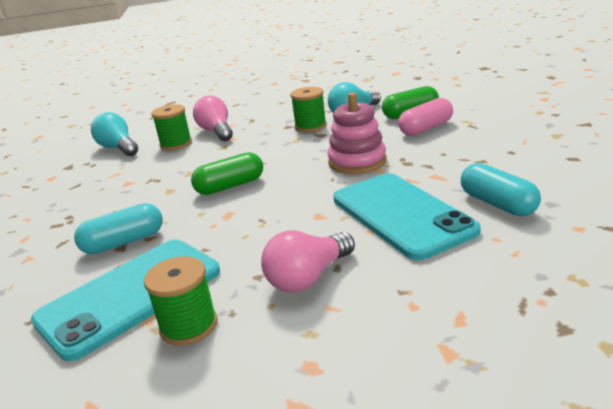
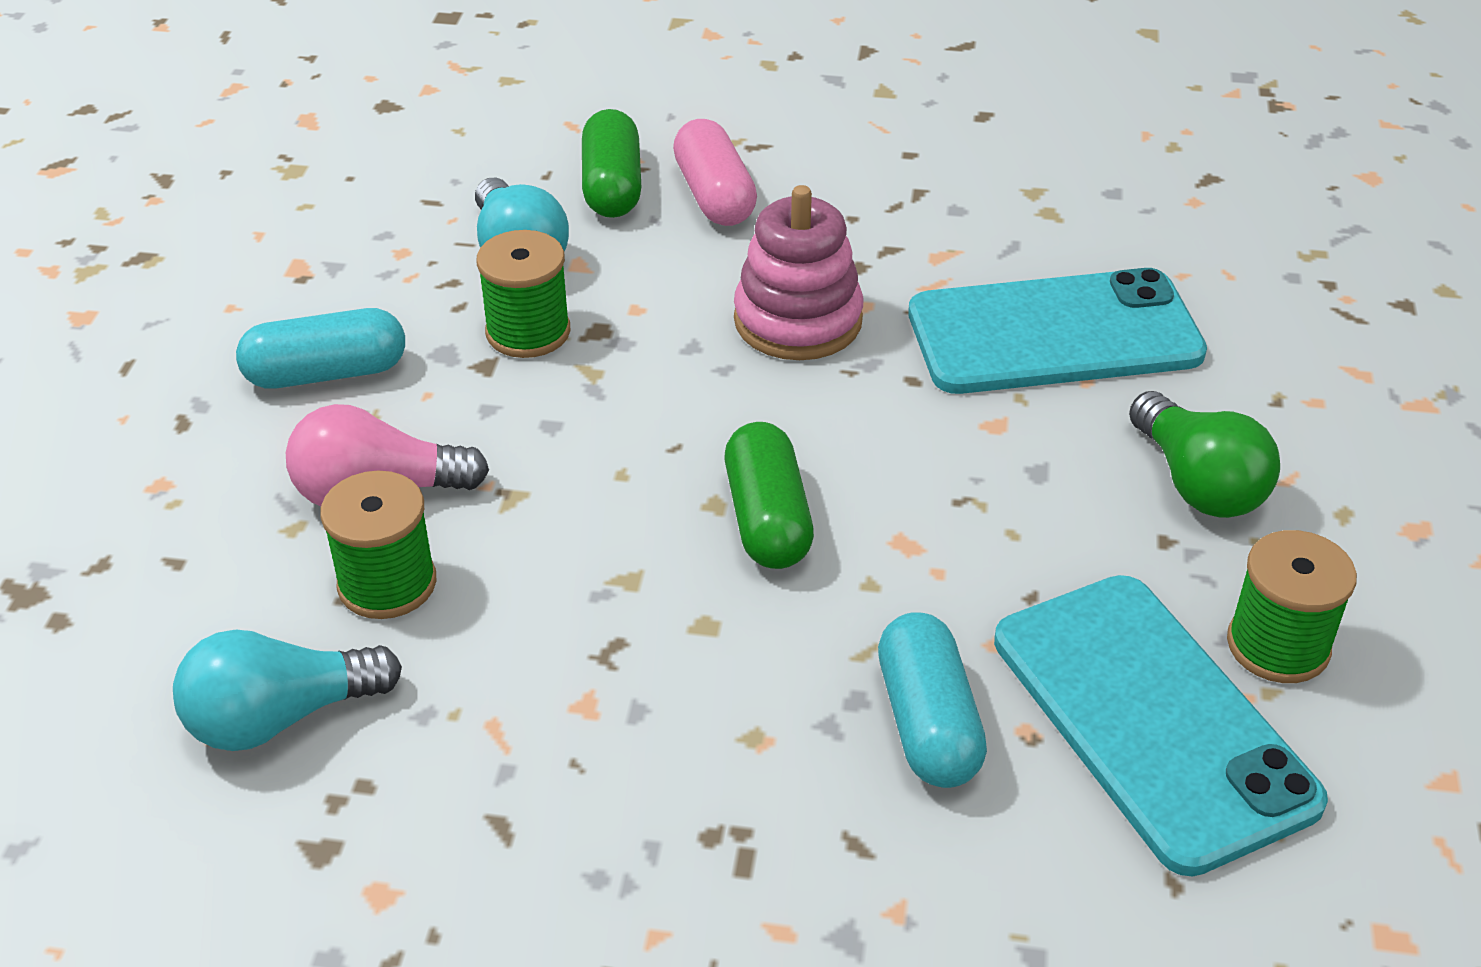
camera: 75 degrees left, 15 degrees up
(308, 277) = (1198, 483): pink light bulb -> green light bulb
(497, 204) = (1083, 235): turquoise capsule -> turquoise capsule (326, 373)

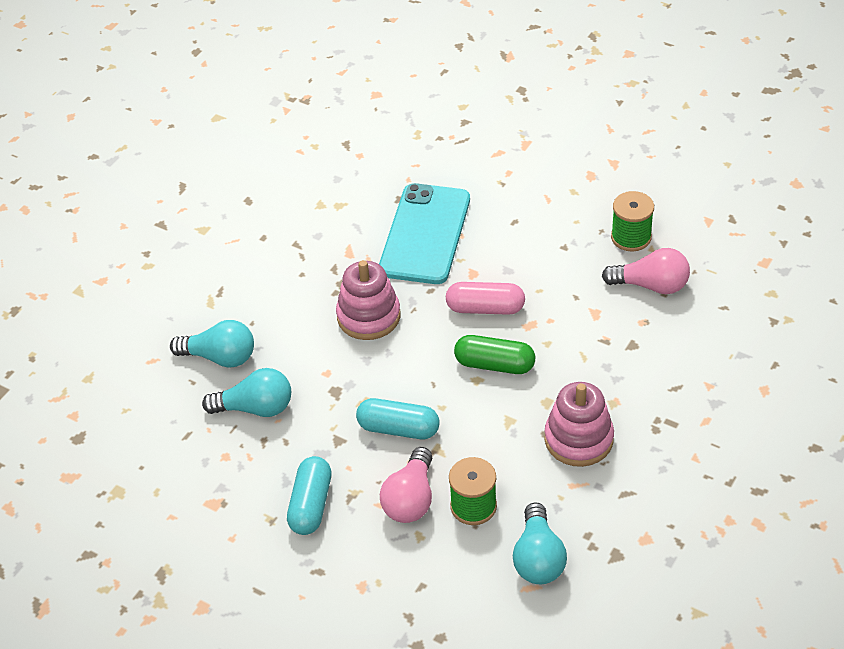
camera: 65 degrees left, 5 degrees up
(528, 332) = (322, 418): green spool -> none
(612, 186) = (220, 357): green capsule -> turquoise light bulb
(623, 703) = (578, 439): none -> pink stacking toy
(714, 195) = (253, 319): pink capsule -> pink capsule (485, 308)
(928, 723) = (627, 349): turquoise capsule -> turquoise capsule (398, 428)
(1151, 720) = (651, 285): turquoise phone -> pink light bulb
(1198, 483) = (538, 225): green light bulb -> none

